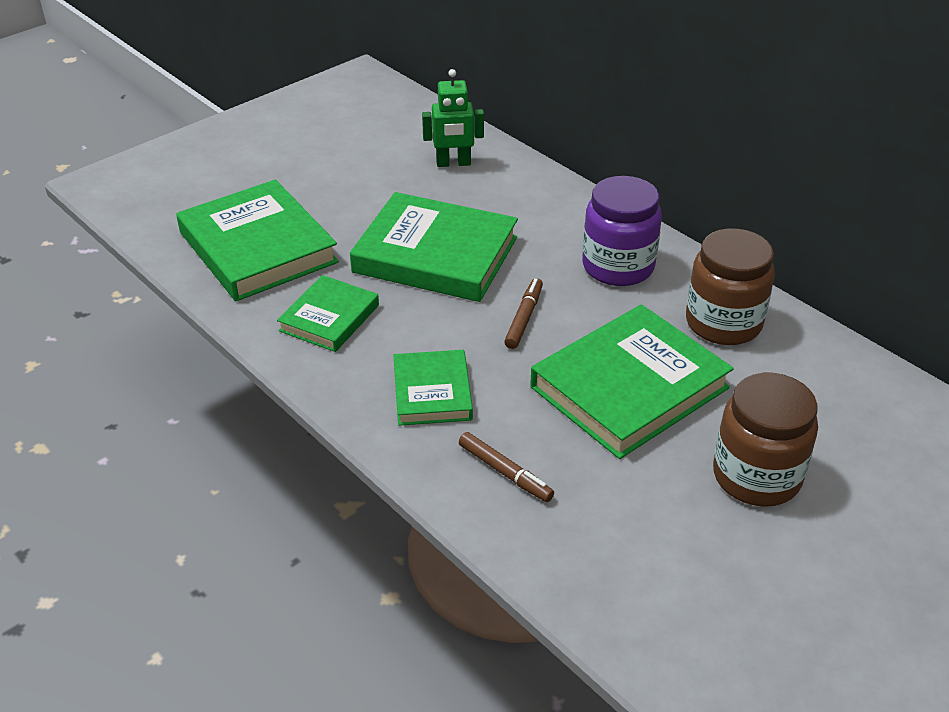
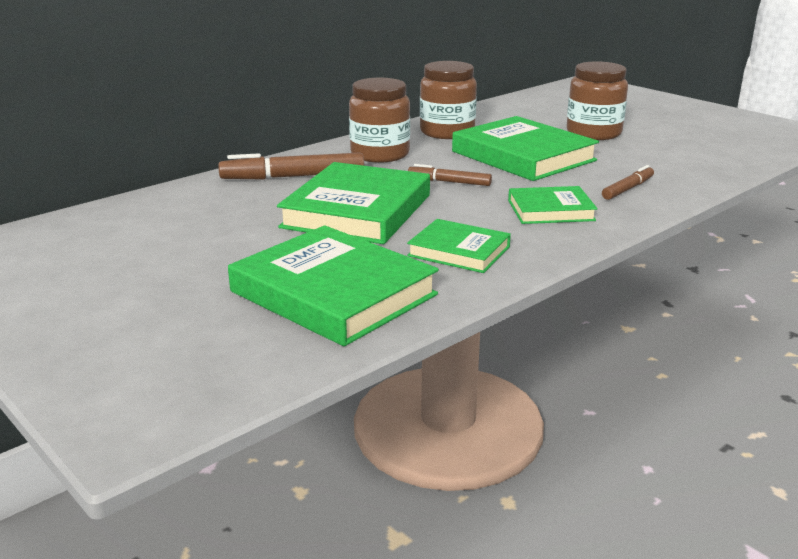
camera: 90 degrees left, 15 degrees down
(257, 247) = (333, 293): green book -> green book turned 75 degrees clockwise
(453, 163) = (196, 205): green robot -> none
(534, 210) = (293, 177): none -> brown marker
(618, 266) = (380, 154): purple jar -> brown jar

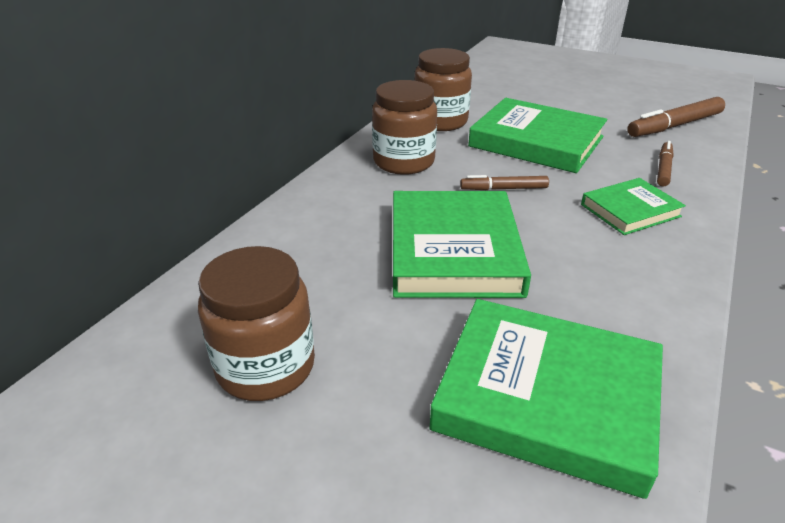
camera: 20 degrees left, 10 degrees up
(293, 177) = (342, 211): brown marker -> brown marker (674, 126)
(459, 251) = (607, 290): green book -> none
(593, 133) = (566, 103): brown jar -> brown jar (266, 366)

